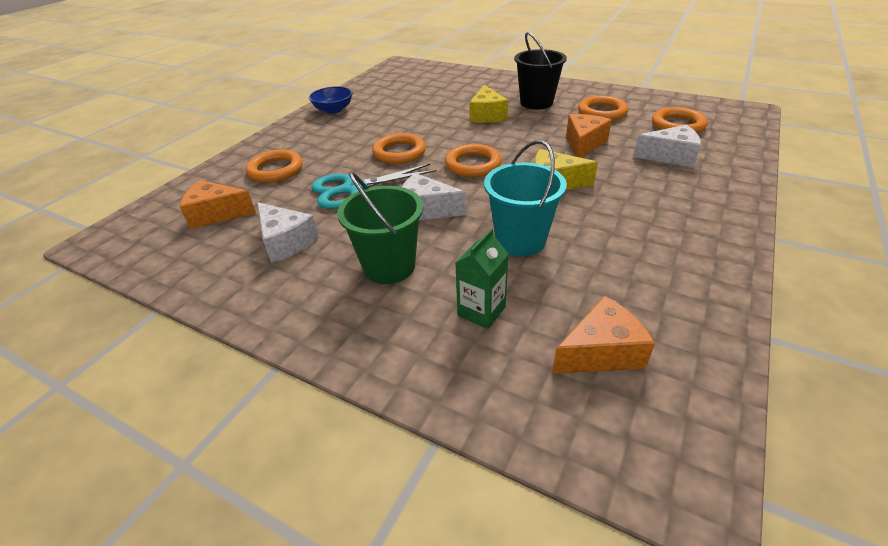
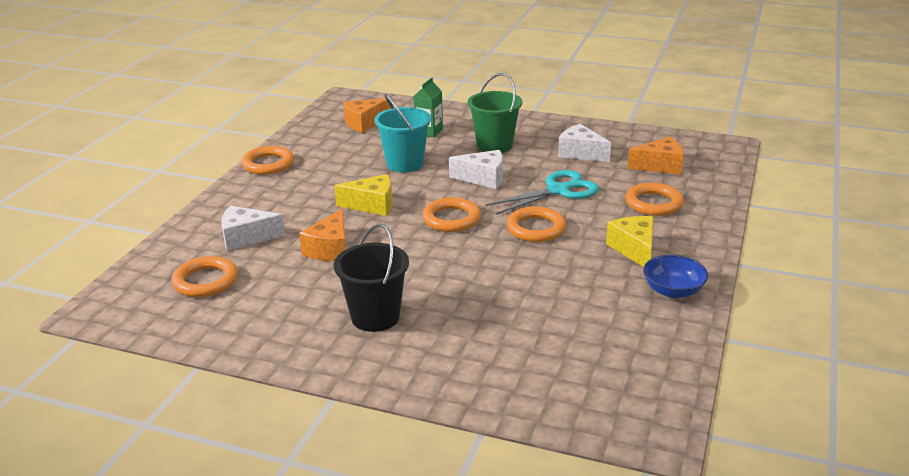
camera: 170 degrees right, 10 degrees down
(487, 115) = (446, 288): yellow cheese -> yellow cheese (634, 249)
(602, 112) = (288, 300): orange ring -> orange ring (268, 164)

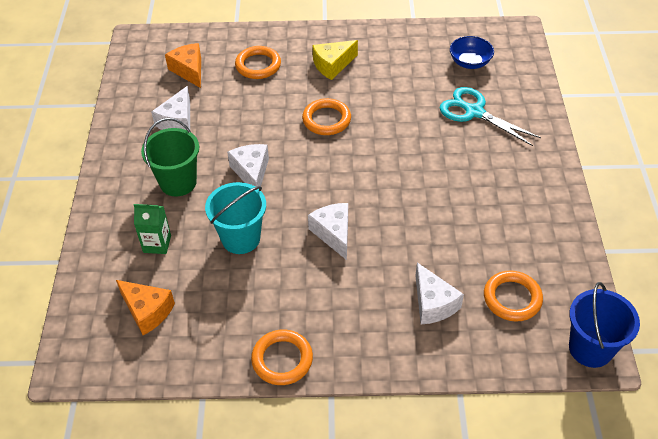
camera: 110 degrees left, 20 degrees up
(105, 309) = (590, 348): none -> blue bucket
(330, 249) = (419, 234): orange cheese -> none
(372, 205) = (333, 233): yellow cheese -> white cheese
(375, 317) = (491, 172): black bucket -> none
(451, 219) = (334, 172): orange ring -> none
(558, 191) = (257, 120): turquoise scissors -> turquoise scissors (474, 112)
(673, 291) = (376, 42): blue bowl -> blue bowl (470, 62)

